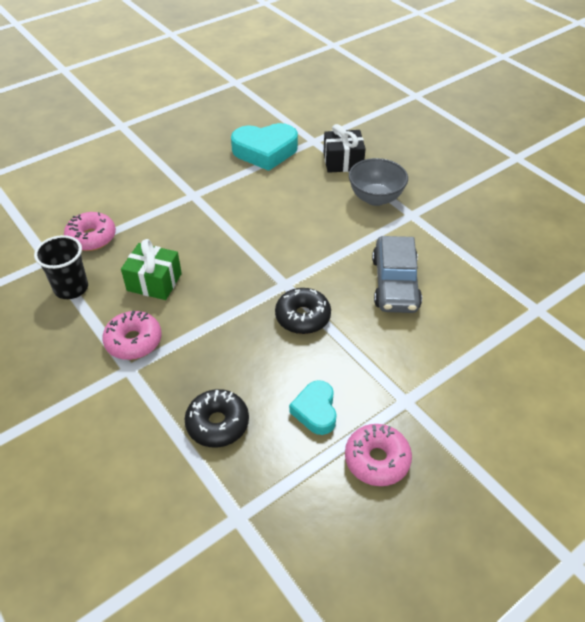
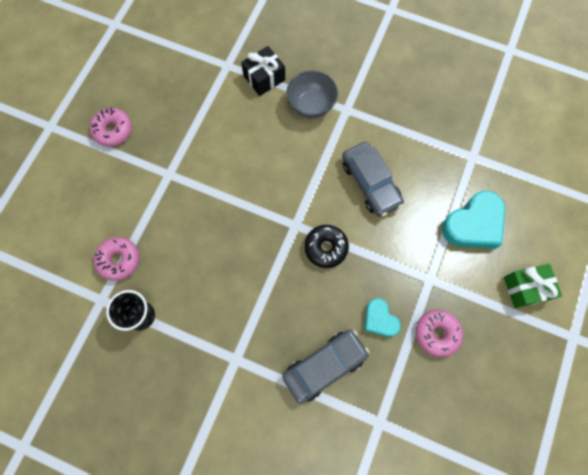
camera: 30 degrees left, 25 degrees up
(133, 341) = (222, 335): pink donut -> pink donut (113, 130)
(154, 282) = (200, 275): green gift -> green gift (525, 288)
(217, 423) = (324, 366): black donut -> grey car
(265, 151) = (195, 96): turquoise heart -> turquoise heart (473, 224)

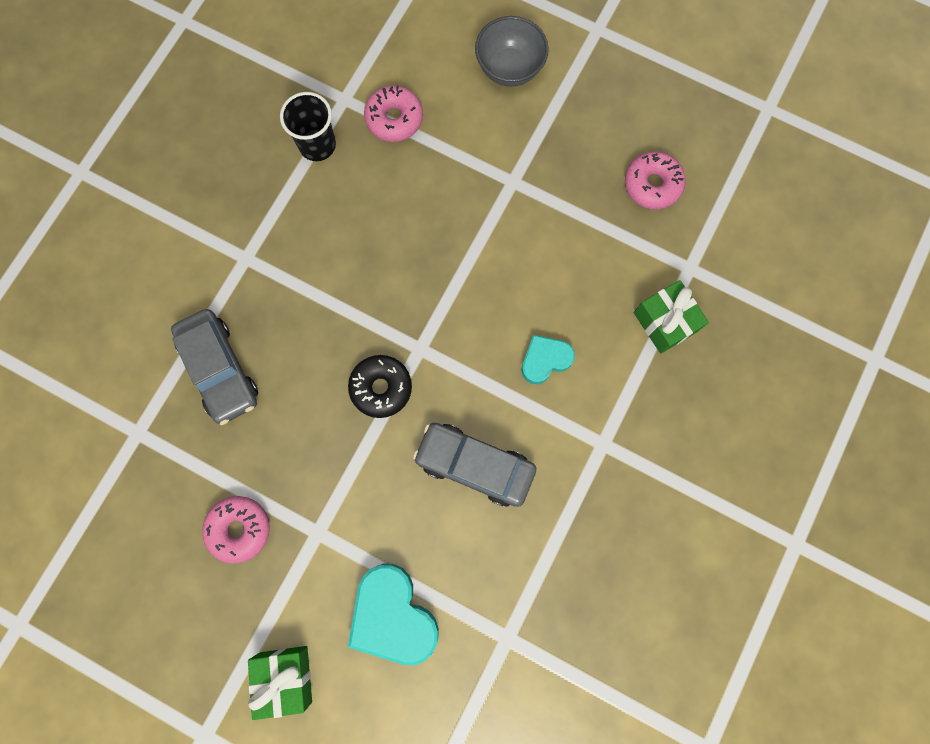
camera: 95 degrees right, 5 degrees up
(113, 130) = (586, 109): pink donut -> pink donut (652, 185)
(264, 78) = (665, 322): black gift -> green gift
(311, 105) = (612, 389): grey bowl -> grey bowl (509, 69)
(370, 183) = (474, 465): grey car -> grey car turned 45 degrees clockwise
(379, 319) = (270, 451): turquoise heart -> turquoise heart (545, 360)

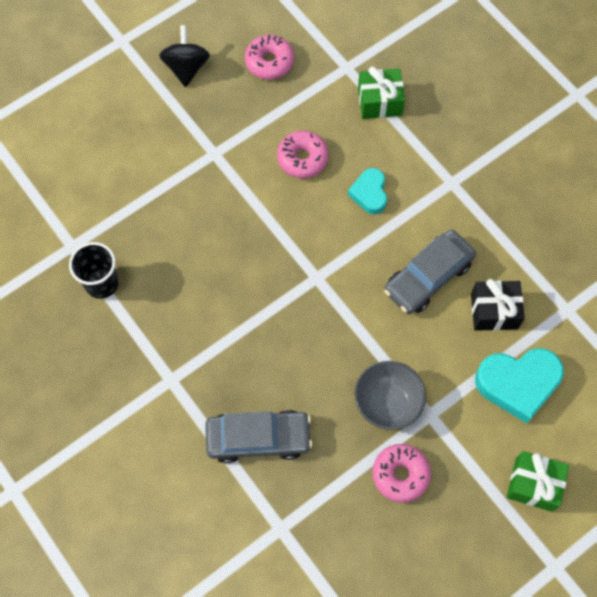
camera: 65 degrees left, 10 degrees down
(381, 388) = (335, 319): black donut -> none
(394, 119) = (112, 216): pink donut -> pink donut (302, 158)
(467, 554) = (494, 311): none -> black gift
(509, 69) = (118, 115): grey bowl -> grey bowl (387, 403)
(600, 106) = (186, 68): none -> black spinning top

